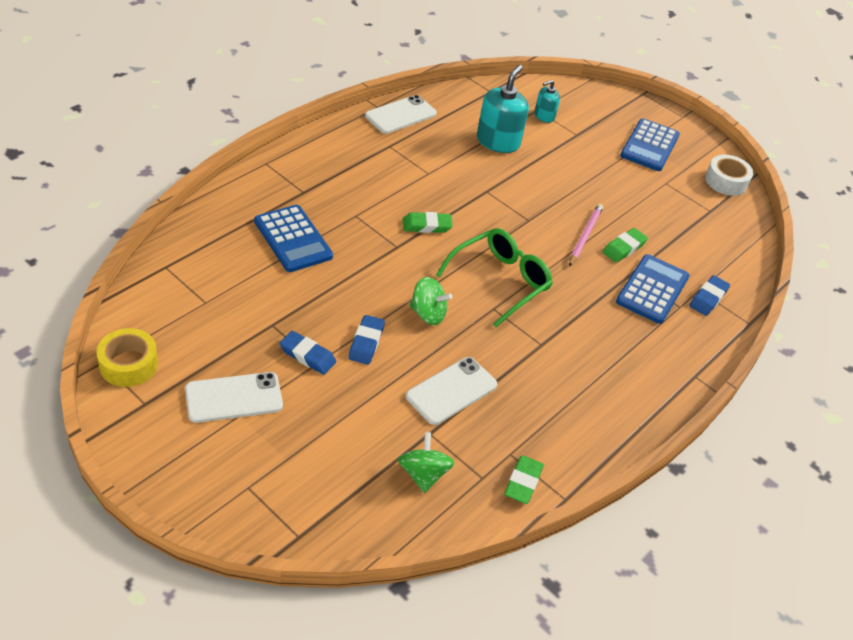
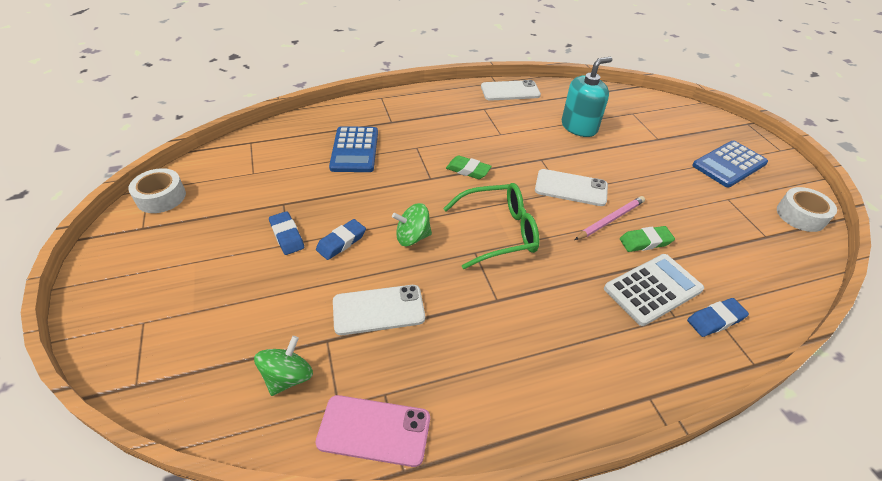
camera: 35 degrees right, 0 degrees up
(128, 364) = (161, 197): yellow tape -> white tape
(234, 398) = (204, 247): white phone -> white phone (571, 188)
(428, 314) = (412, 237): green spinning top -> green spinning top turned 120 degrees clockwise
(523, 482) = (374, 430): green eraser -> pink phone
(544, 116) = (635, 119): turquoise soap dispenser -> none
(652, 289) = (652, 289): blue calculator -> white calculator

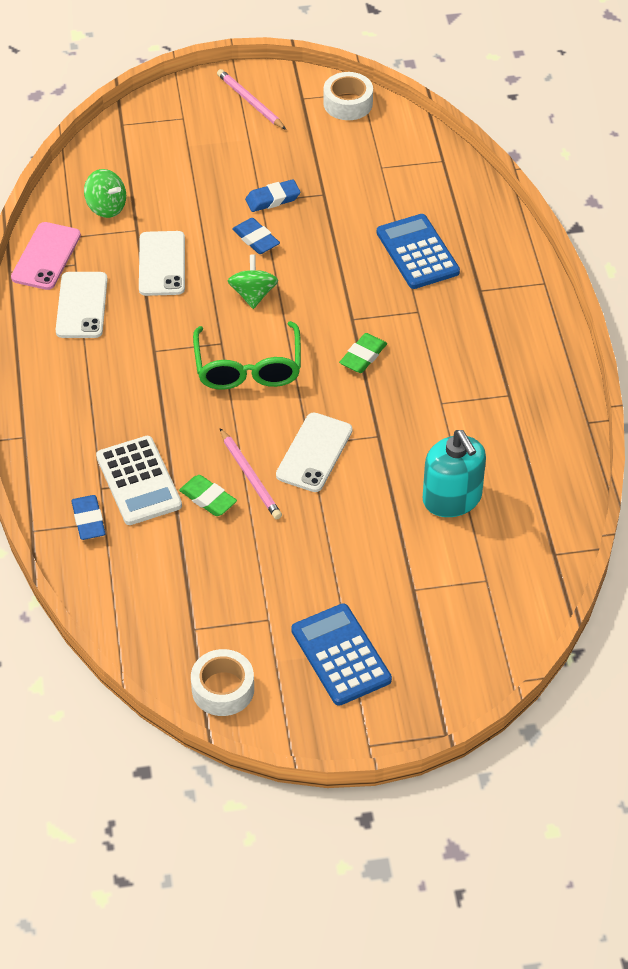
camera: 100 degrees right, 5 degrees up
(134, 266) = (250, 102): none -> pink pencil
(355, 150) = (417, 252): blue calculator -> blue calculator turned 60 degrees clockwise
(510, 91) = (559, 435): white phone -> white phone (81, 305)
(645, 242) = (208, 499): green eraser -> green eraser turned 45 degrees counterclockwise

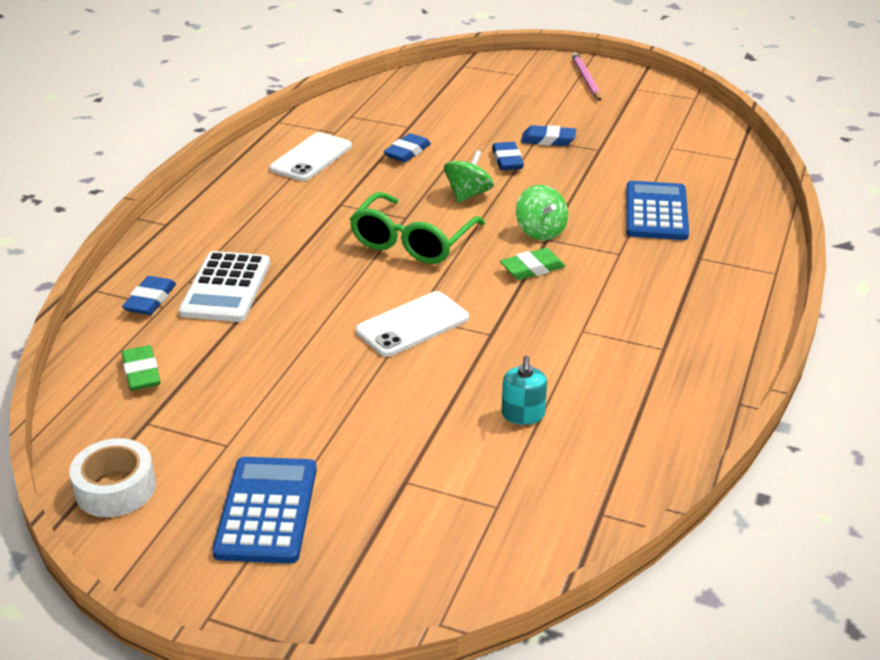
camera: 30 degrees right, 15 degrees down
(46, 256) = (316, 121): pink phone -> none
(106, 207) = (398, 107): green spinning top -> green spinning top (540, 231)
(161, 264) = (407, 152): white phone -> blue eraser
(208, 499) = (274, 323): green eraser -> green eraser (141, 373)
(250, 476) = (332, 321): pink pencil -> none
(348, 103) = (674, 101): white tape -> none
(452, 498) = (523, 414): turquoise soap dispenser -> turquoise soap dispenser, size x0.55

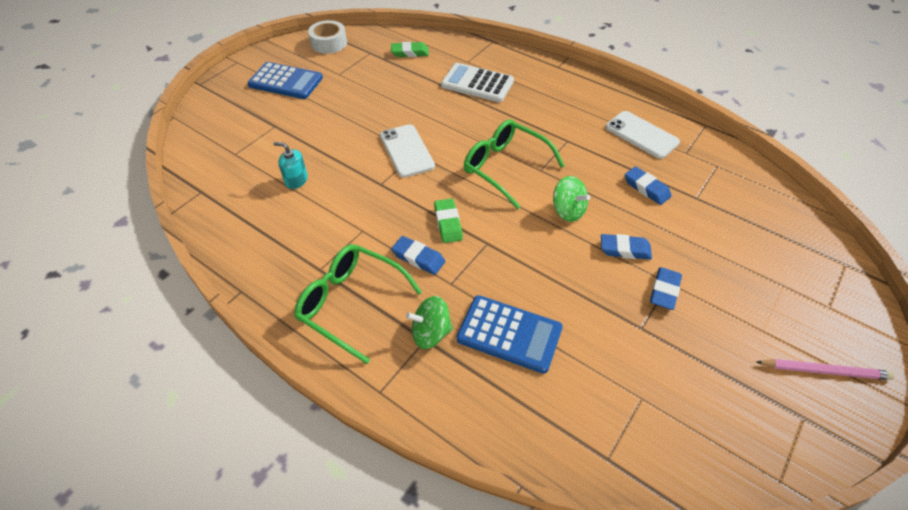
camera: 105 degrees right, 15 degrees up
(150, 300) = (475, 58): blue eraser -> blue eraser (418, 258)
(540, 231) = (499, 242): green spinning top -> green spinning top (430, 333)
(693, 312) = (351, 304): none -> green glasses

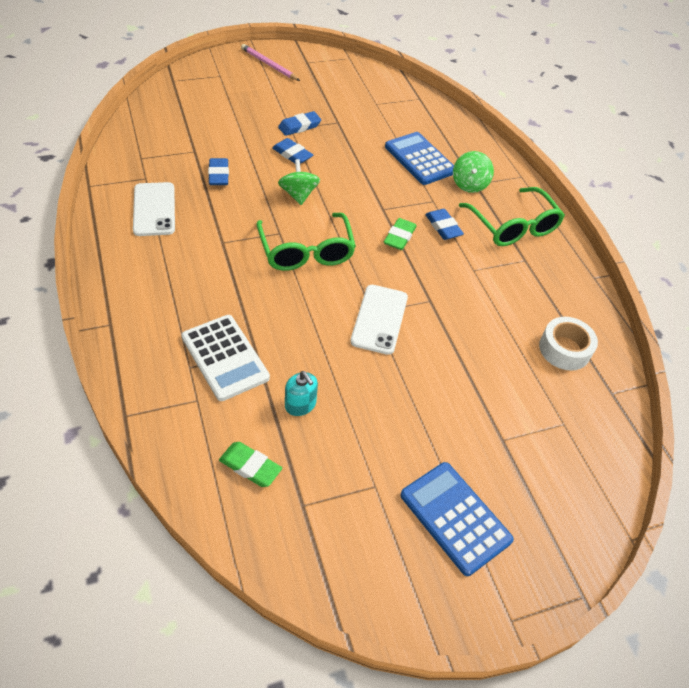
camera: 150 degrees left, 0 degrees up
(296, 180) = (509, 350): turquoise soap dispenser -> turquoise soap dispenser (300, 404)
(329, 43) = (346, 572): white tape -> white tape (564, 349)
(430, 333) = (469, 184): green spinning top -> green spinning top turned 75 degrees clockwise

